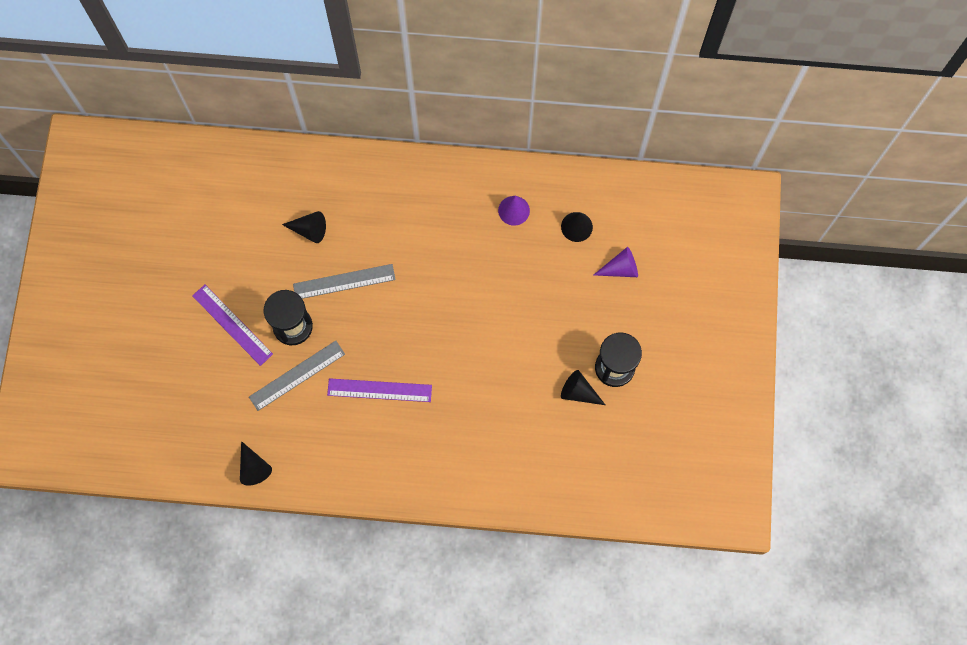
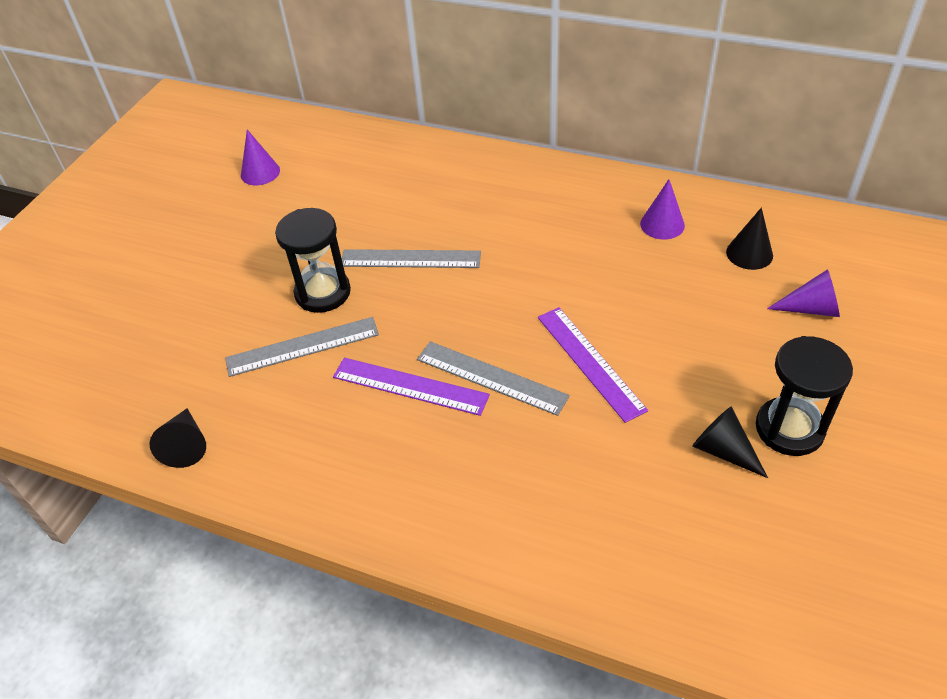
camera: 20 degrees right, 25 degrees down
(194, 216) = (260, 172): none -> purple cone
(232, 325) = (247, 278): purple ruler -> purple ruler (589, 362)
(309, 230) = (388, 204): black cone -> none
(429, 371) = (491, 377): none -> grey ruler

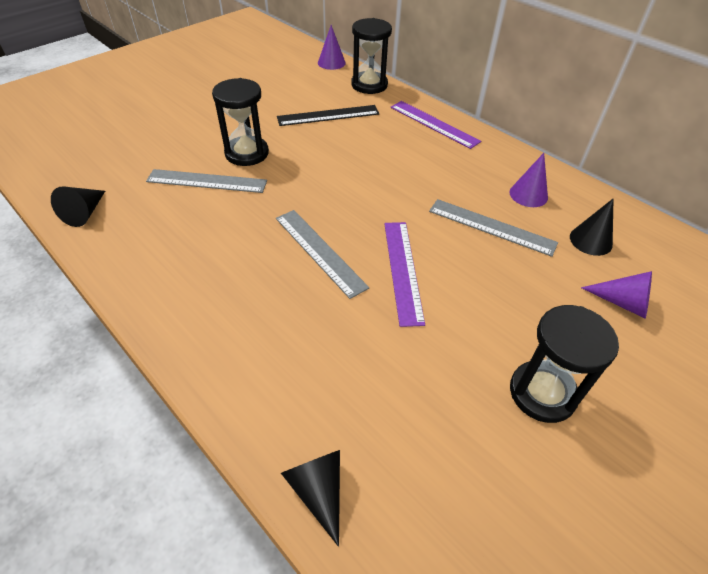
camera: 20 degrees right, 0 degrees up
(260, 172) = (265, 72): purple cone -> purple cone (331, 63)
(383, 206) = (328, 115): none -> black ruler
(403, 146) = (369, 85): none -> black hourglass
(410, 259) = (321, 153): grey ruler -> grey ruler (491, 227)
(410, 386) = (257, 234): purple ruler -> purple ruler (434, 124)
(723, 450) = (469, 385): black cone -> black cone (318, 490)

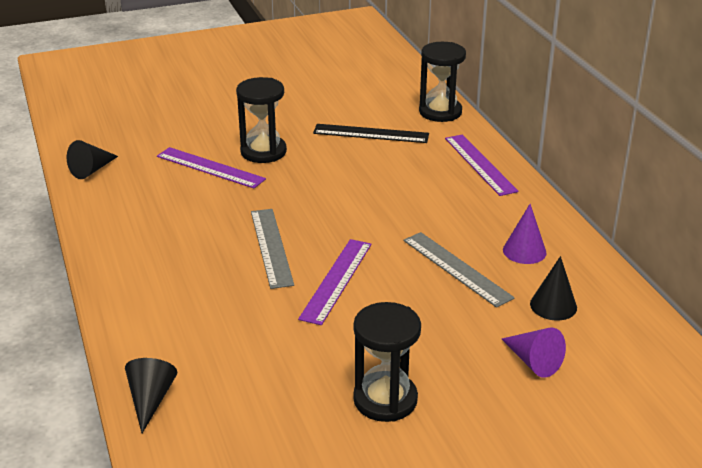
camera: 25 degrees right, 15 degrees down
(207, 181) = (210, 167): grey ruler -> purple ruler
(331, 63) = (416, 81): purple cone -> none

